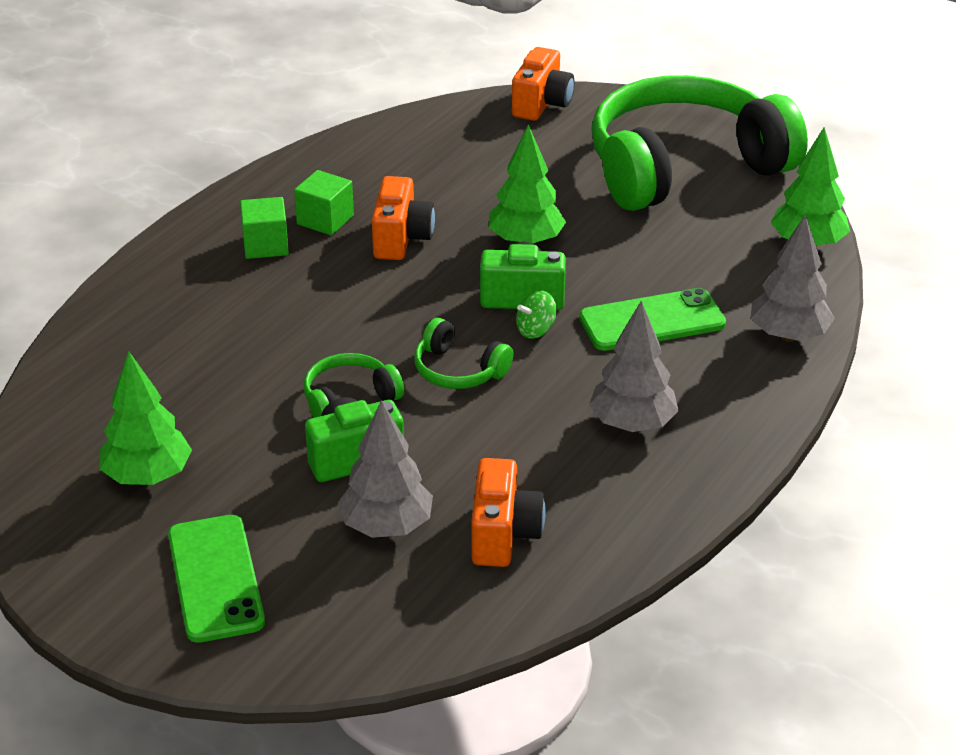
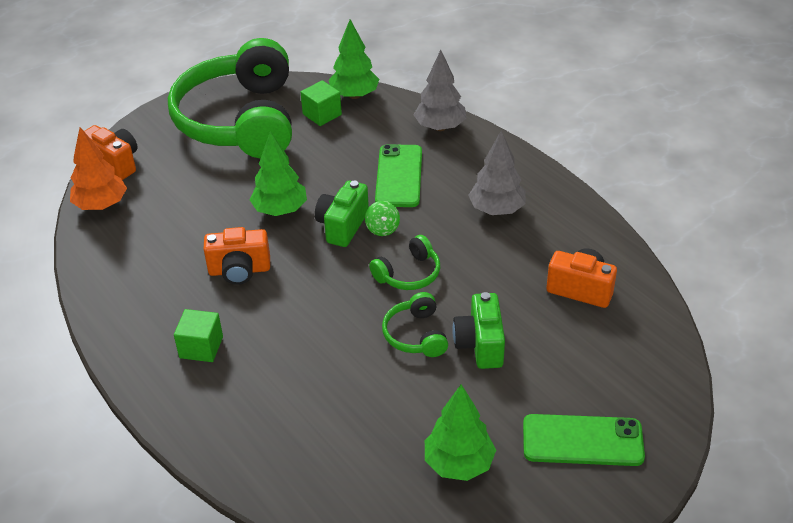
camera: 70 degrees left, 5 degrees up
(325, 220) = (188, 307): green cube -> green cube (322, 114)
(386, 526) = (556, 342): grey tree -> none
(401, 239) = (239, 270): orange camera -> orange camera turned 150 degrees clockwise
(463, 117) = (101, 205): none -> orange tree

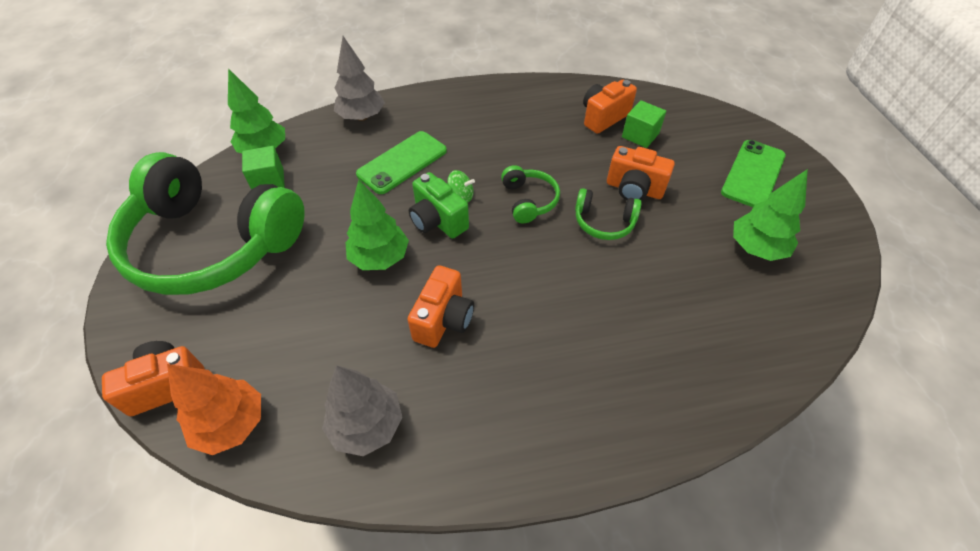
camera: 65 degrees left, 10 degrees up
(201, 347) = (536, 390): green cube -> green cube (640, 135)
(399, 176) = (402, 162): green phone -> green phone turned 75 degrees counterclockwise
(480, 345) = (634, 189): green camera -> orange camera
(497, 210) = (489, 125): grey tree -> grey tree (367, 425)

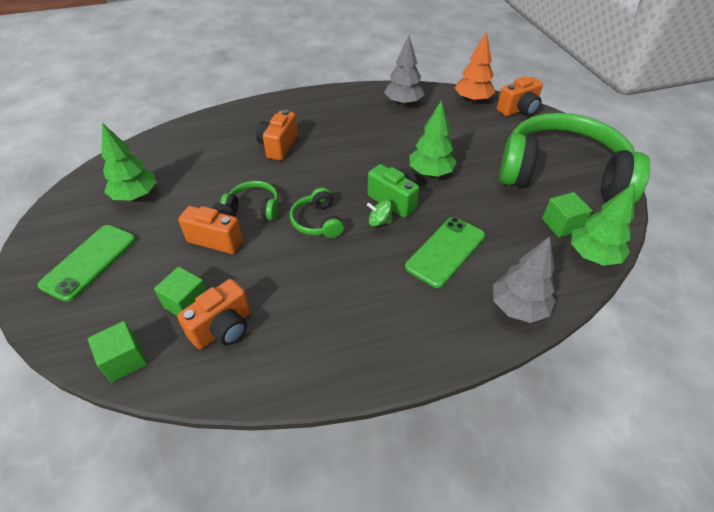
camera: 175 degrees right, 5 degrees down
(444, 319) = (374, 143): orange camera -> orange camera (278, 146)
(671, 104) = (124, 360): none -> green cube

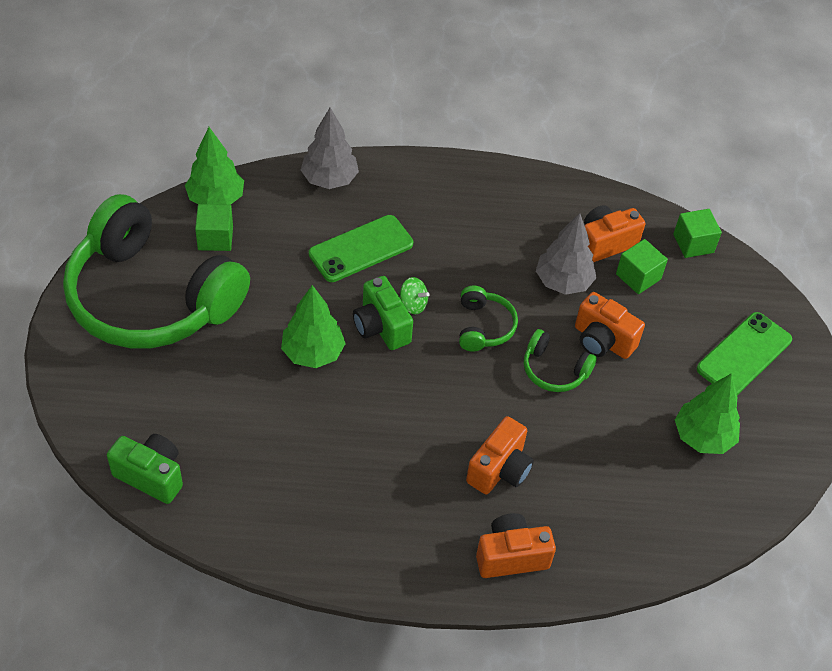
camera: 165 degrees left, 5 degrees up
(403, 103) = (267, 507): grey tree -> grey tree (563, 282)
(472, 100) = (151, 476): orange tree -> green camera
(518, 110) = (99, 428): orange camera -> orange camera (511, 556)

